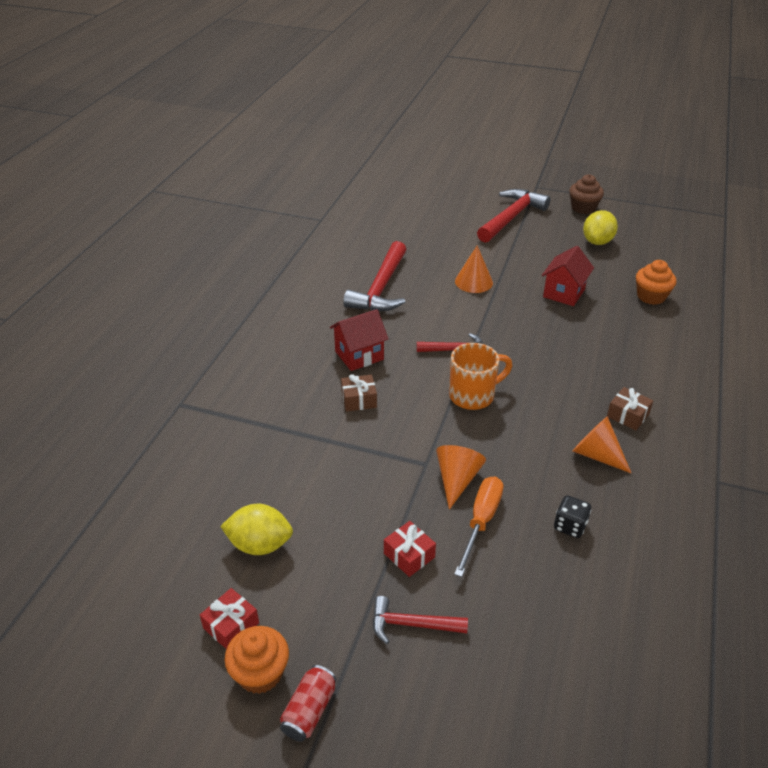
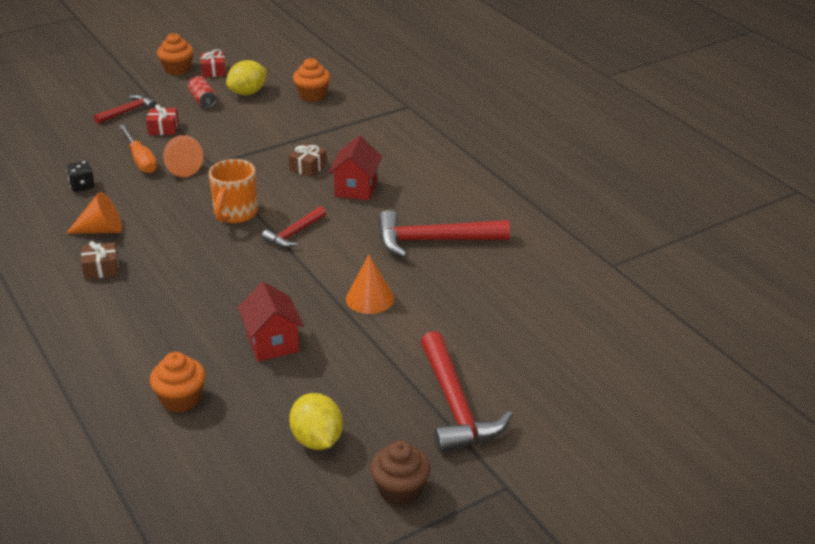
camera: 130 degrees right, 5 degrees down
(217, 485) = (312, 95): none -> orange cupcake
(309, 711) = (139, 73): red can -> red can (203, 100)
(381, 288) = (433, 241): red hammer -> red hammer turned 60 degrees counterclockwise

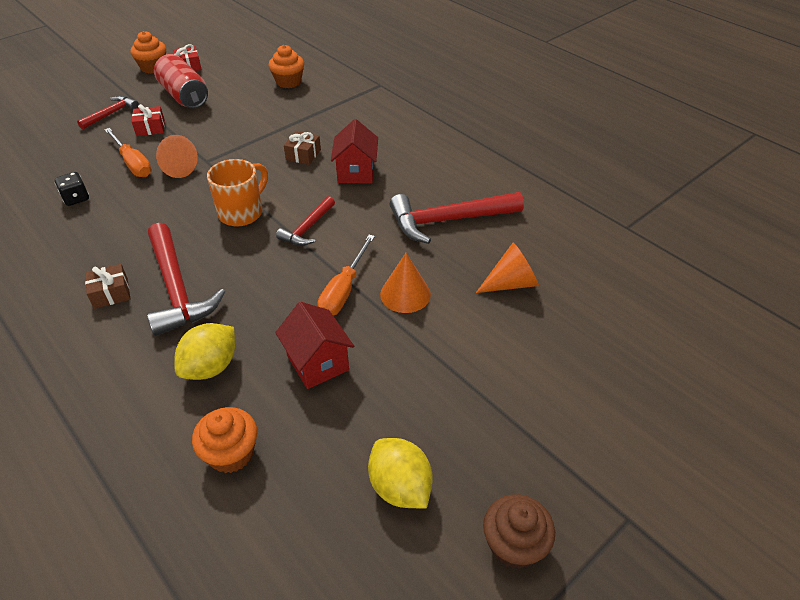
camera: 10 degrees left, 10 degrees up
(101, 230) = (104, 247): orange cone -> orange cone (511, 283)
(203, 100) = (184, 96): red can -> red can, size x1.76
(235, 214) = (242, 212): orange mug -> orange mug turned 150 degrees counterclockwise
(248, 93) = (226, 84): yellow lemon -> yellow lemon (211, 367)
(313, 289) = (343, 290): none -> orange screwdriver
(456, 406) = (536, 417): red hammer -> red hammer (177, 289)

